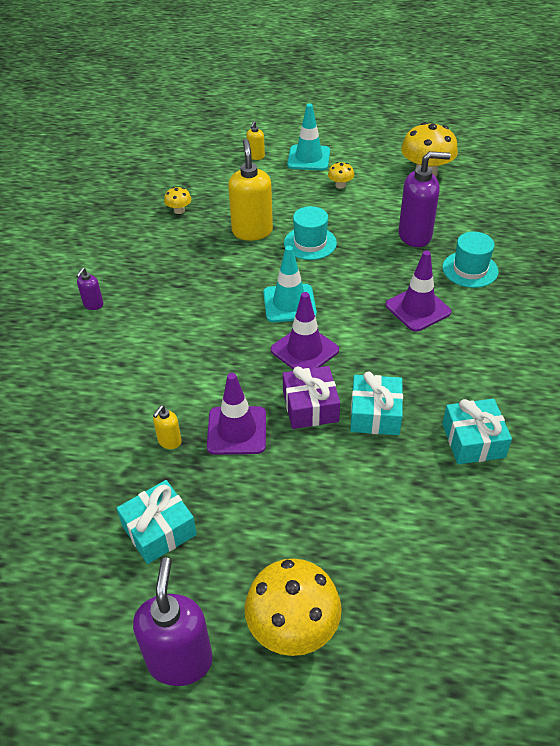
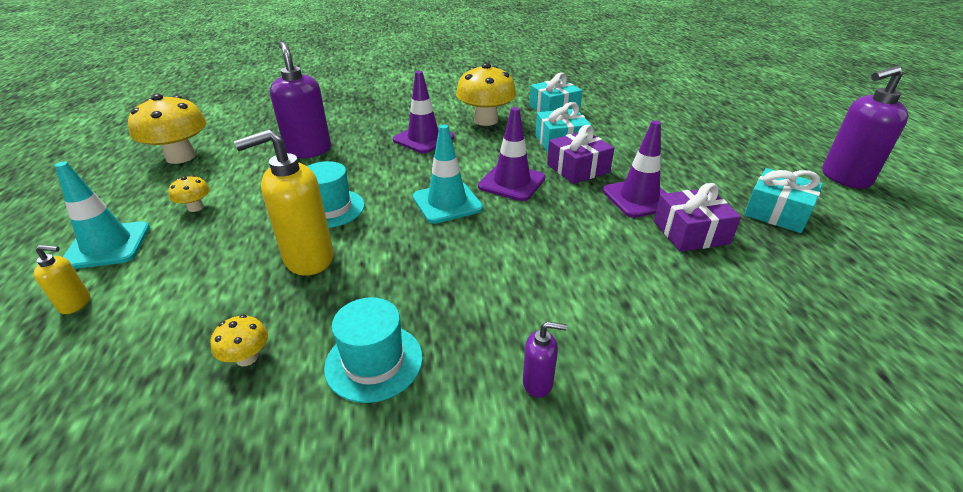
camera: 110 degrees left, 10 degrees down
(169, 441) = (691, 232): yellow soap dispenser -> purple gift
(293, 627) = (762, 145): yellow mushroom -> yellow mushroom (486, 120)
(470, 269) = (359, 123): turquoise hat -> turquoise hat (374, 362)

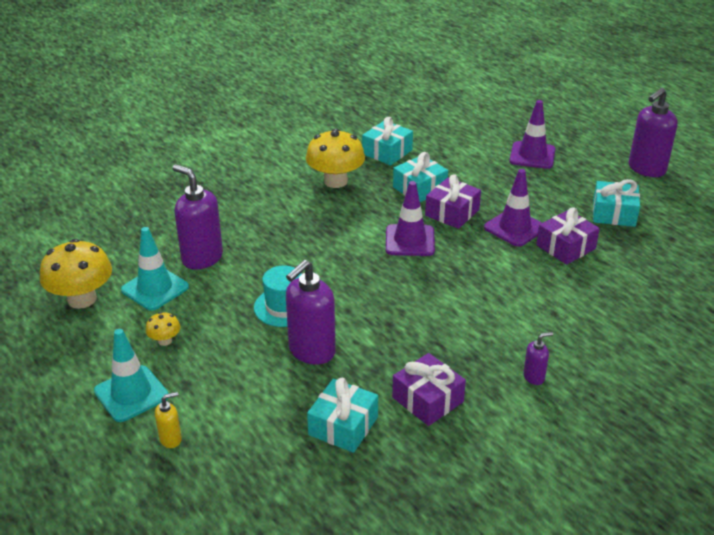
camera: 25 degrees left, 0 degrees up
(247, 357) = (343, 426): yellow mushroom -> turquoise gift
(308, 259) = (311, 351): yellow soap dispenser -> purple soap dispenser
(374, 362) = (427, 400): turquoise hat -> purple gift
(423, 139) = (297, 217): purple traffic cone -> purple traffic cone (532, 155)
(447, 203) = (374, 274): turquoise traffic cone -> turquoise traffic cone (155, 288)

